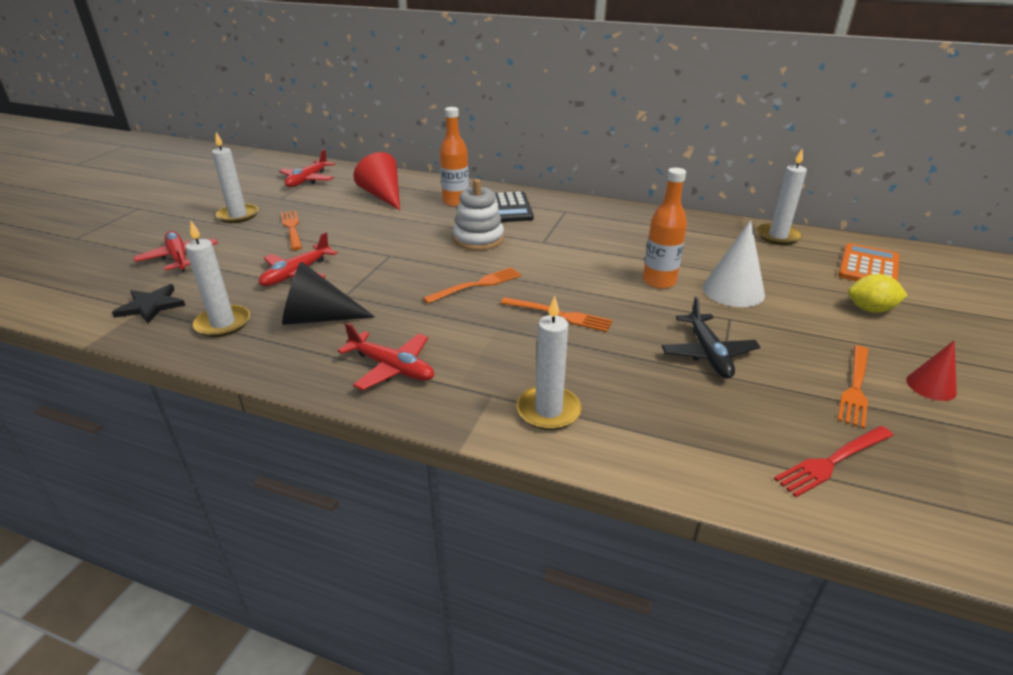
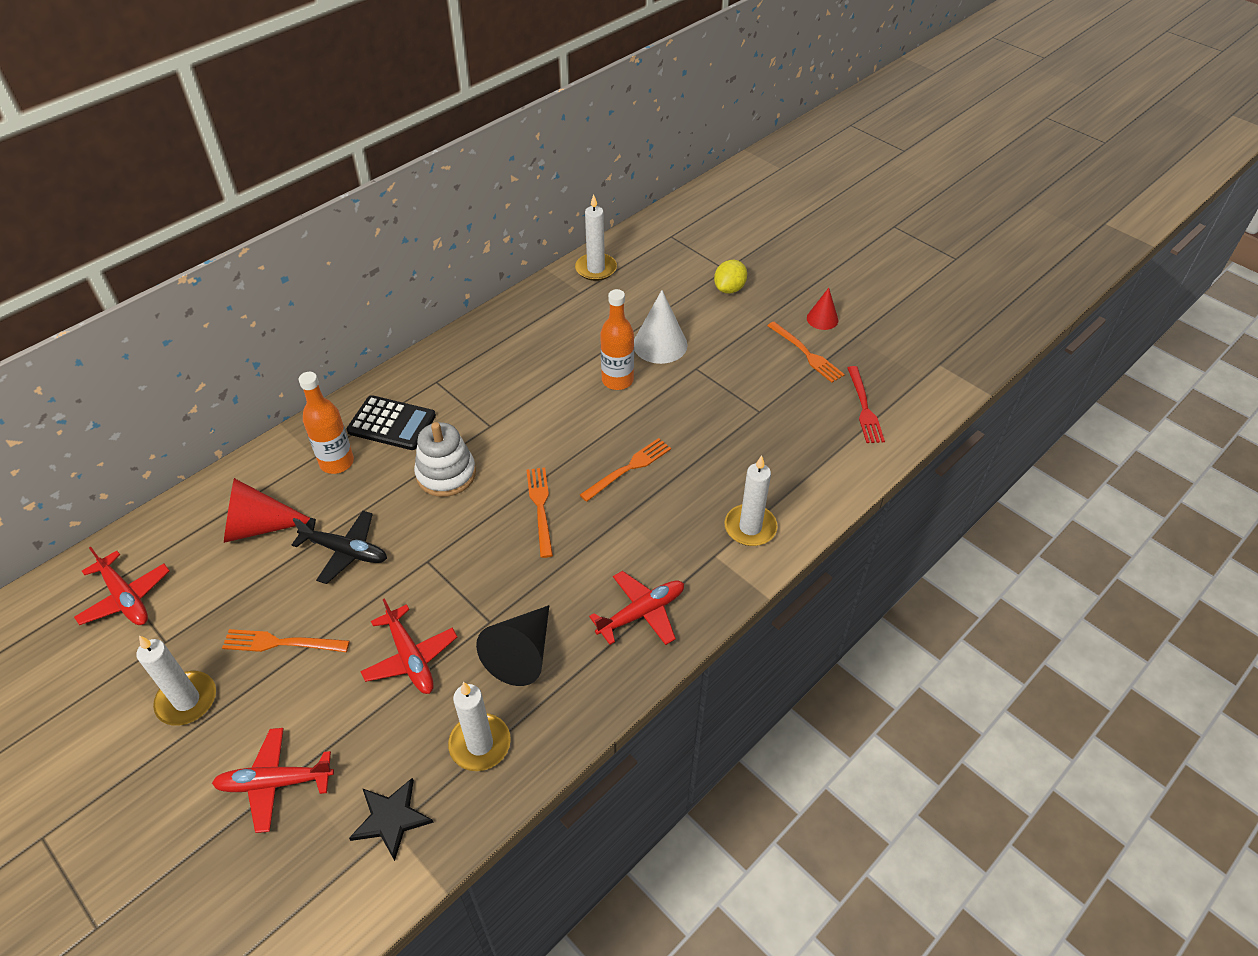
camera: 65 degrees left, 15 degrees up
(708, 353) = (732, 405): black plane -> black plane (345, 551)
(868, 267) = (676, 251): orange calculator -> none

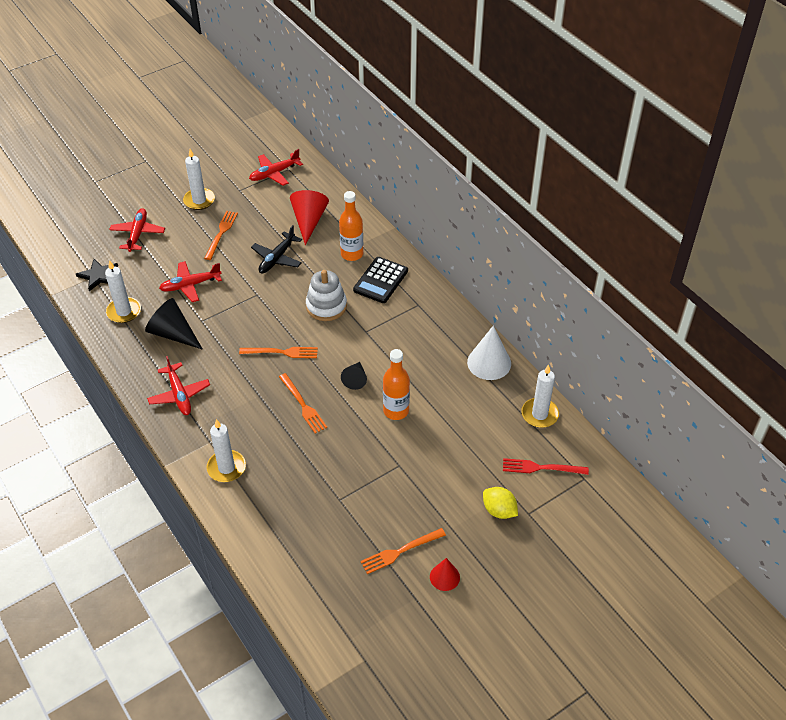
camera: 100 degrees right, 0 degrees up
(575, 424) = (355, 379): none -> black cone
(660, 344) = (433, 445): white cone -> white cone (489, 362)
(864, 408) = (324, 578): red fork -> red fork (541, 468)

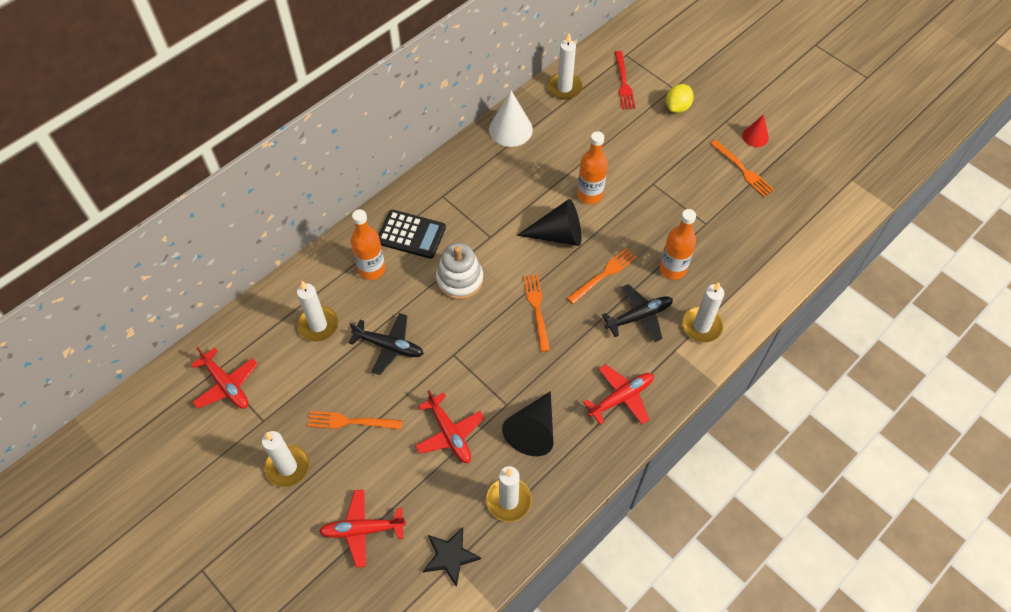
camera: 100 degrees left, 10 degrees up
(251, 422) = (639, 316): none -> black plane
(294, 459) = (672, 269): none -> orange bottle
(309, 221) = (318, 325): red cone -> white candle
(355, 379) = (558, 235): black cone -> black cone, size x1.69

